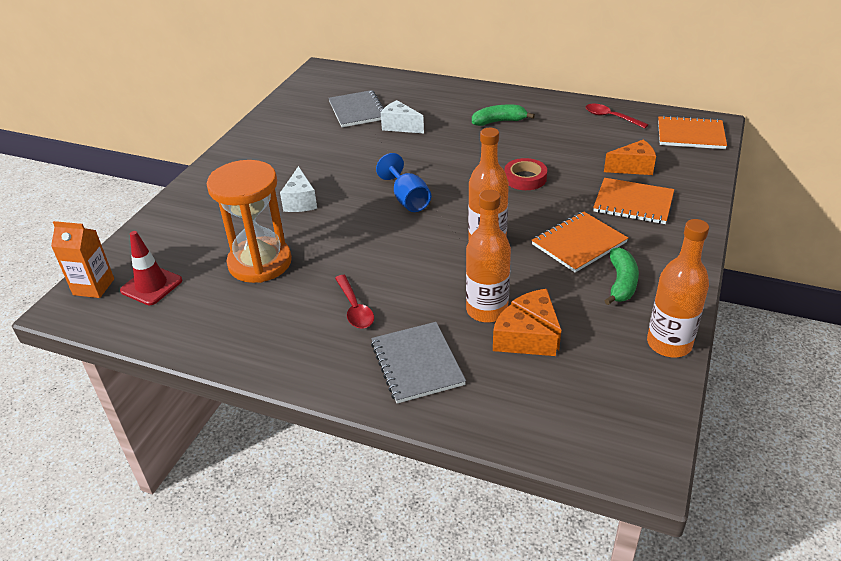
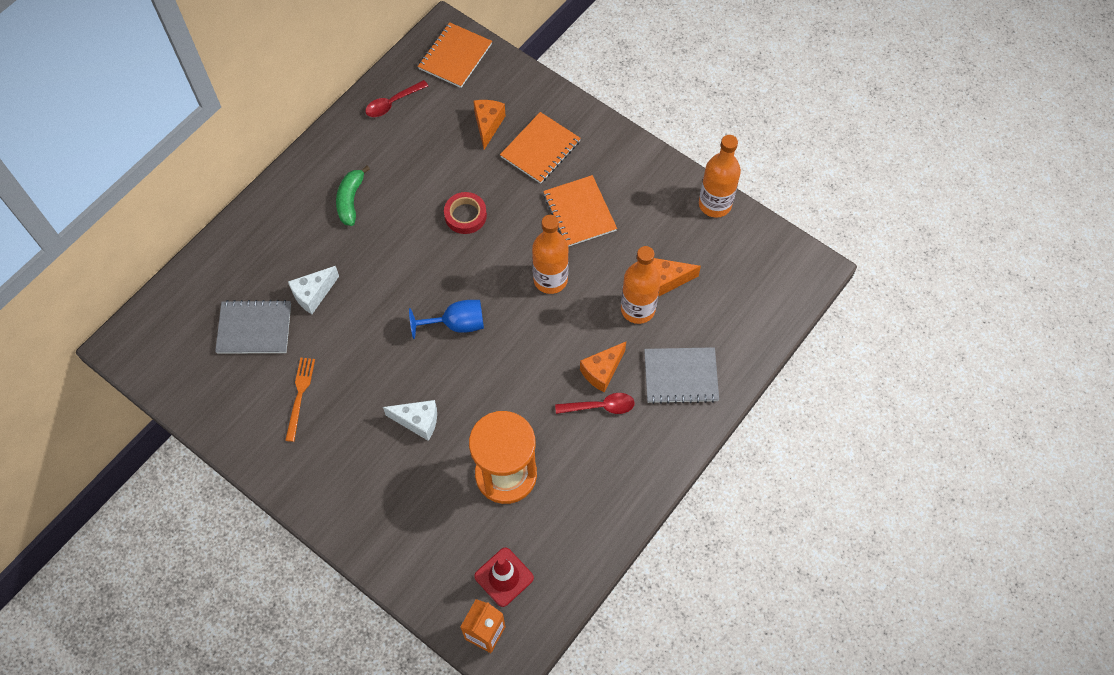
camera: 75 degrees left, 25 degrees up
(305, 142) = (300, 396): none -> orange fork
(517, 343) = (681, 300): orange cheese -> orange cheese (602, 371)
(621, 283) = (640, 204): green banana -> none

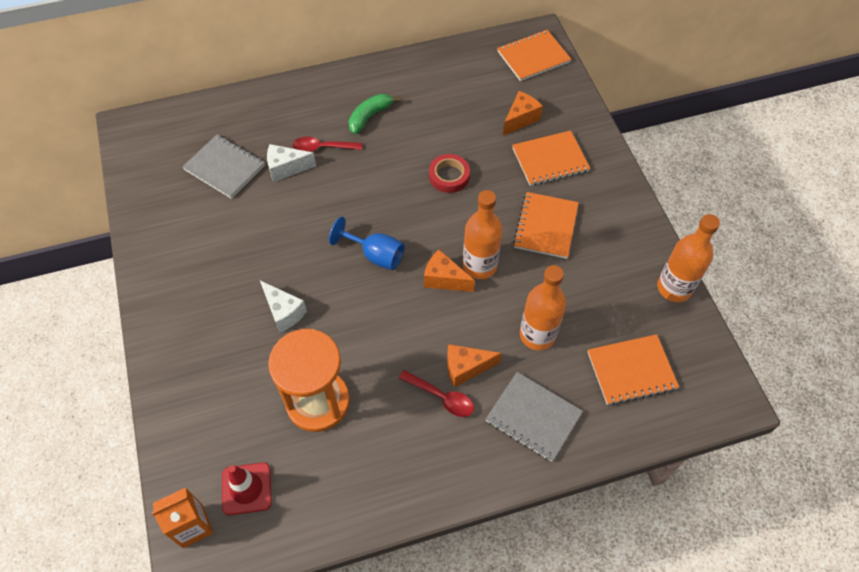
camera: 35 degrees right, 5 degrees down
(300, 396) = (214, 236): orange fork -> none
(392, 103) = (457, 65): red spoon -> red spoon (322, 148)
(667, 280) = (582, 327): orange cheese -> orange cheese (444, 279)
(727, 292) = (631, 370): none -> orange notebook

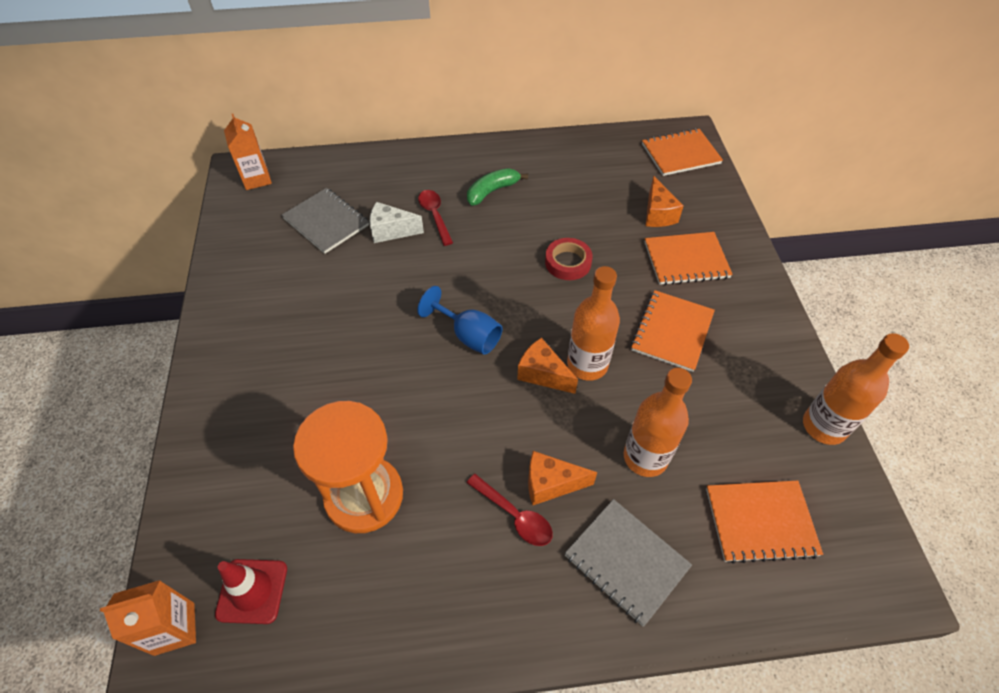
camera: 10 degrees right, 5 degrees down
(147, 133) = (256, 179): none -> orange carton
(284, 312) = (350, 384): white cheese -> none
(322, 148) = (435, 216): red spoon -> red spoon turned 60 degrees clockwise
(520, 119) = (657, 214): orange cheese -> orange cheese turned 120 degrees clockwise

